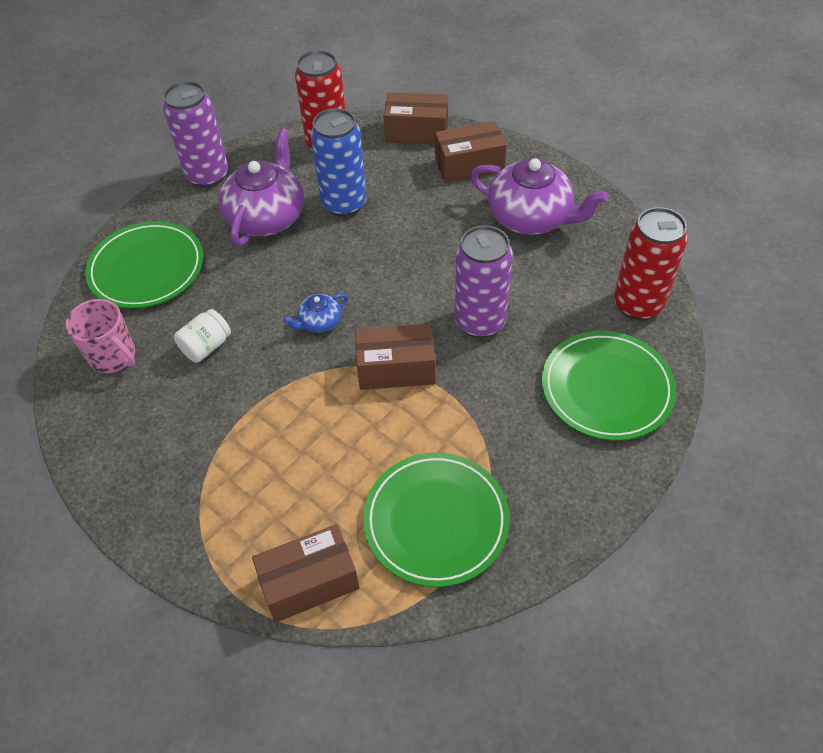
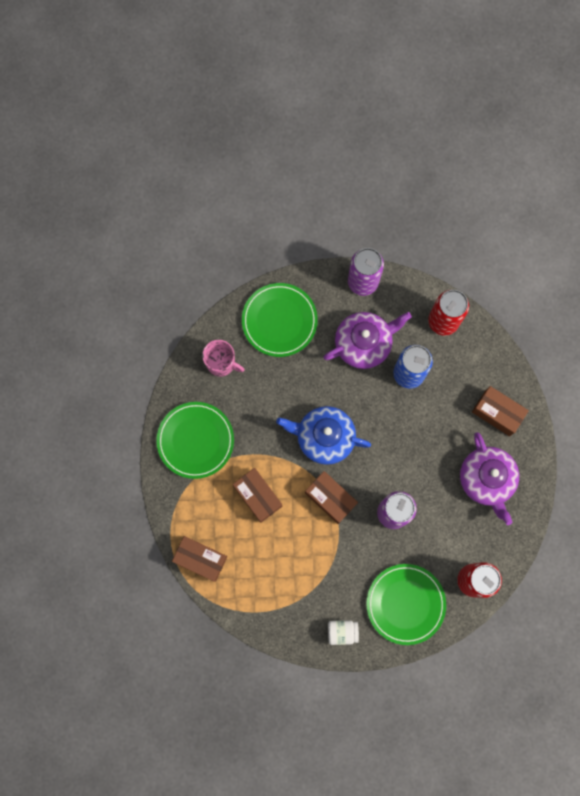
camera: 45 degrees right, 25 degrees up
(113, 356) = (221, 363): pink mug -> pink mug turned 60 degrees counterclockwise
(206, 346) = (264, 399): white jar -> white jar (342, 632)
(319, 322) = (324, 437): blue teapot -> blue teapot, size x2.11
(416, 132) = (497, 360): brown box -> brown box (258, 496)
(436, 521) = (271, 585): green plate -> green plate (195, 440)

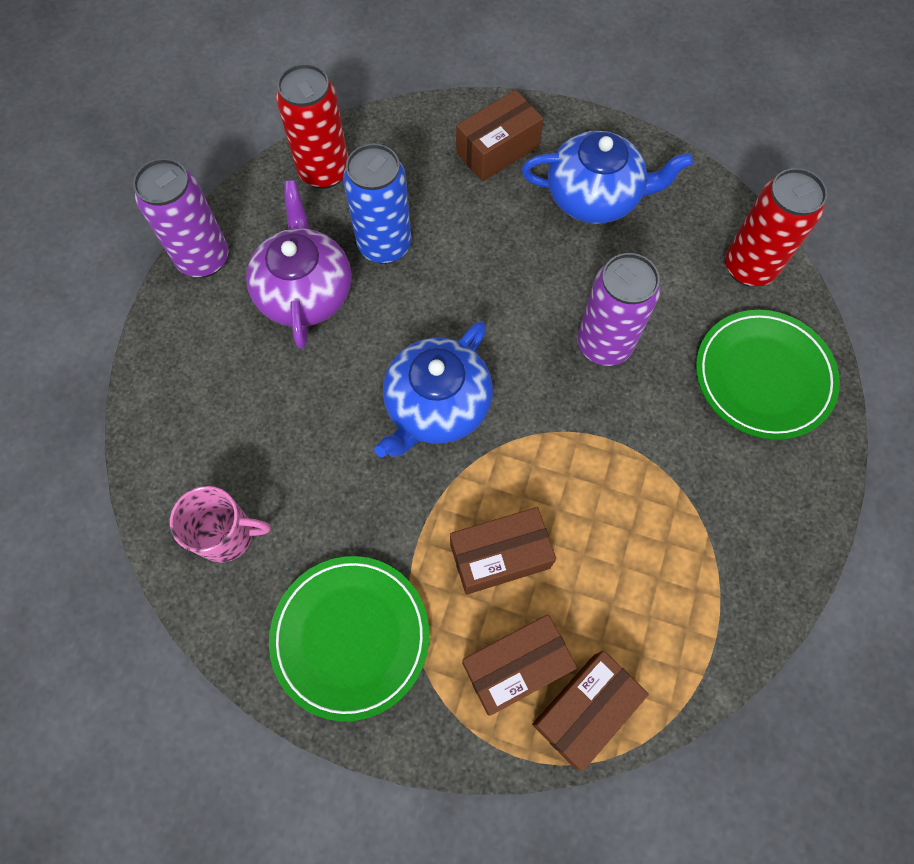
camera: 70 degrees left, 10 degrees down
(221, 363) = (227, 535): pink mug -> pink mug turned 45 degrees clockwise
(279, 321) = (201, 408): green plate -> none
(330, 498) = (547, 432): brown box -> brown box (516, 666)
(342, 632) = (788, 494): white jar -> none
(486, 479) = (595, 197): purple teapot -> blue teapot

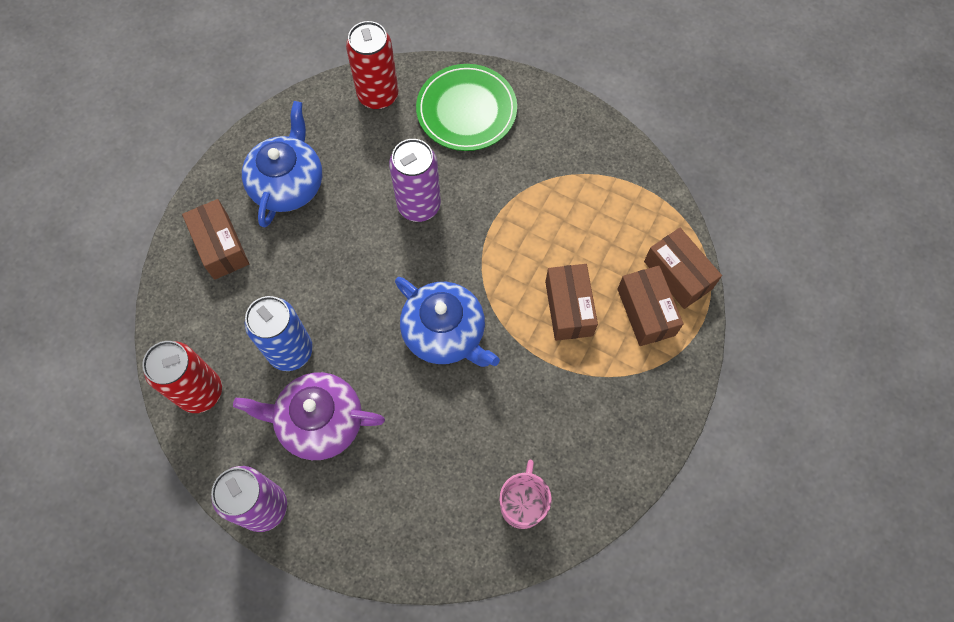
camera: 80 degrees left, 0 degrees up
(350, 636) = (612, 419): green plate -> none

